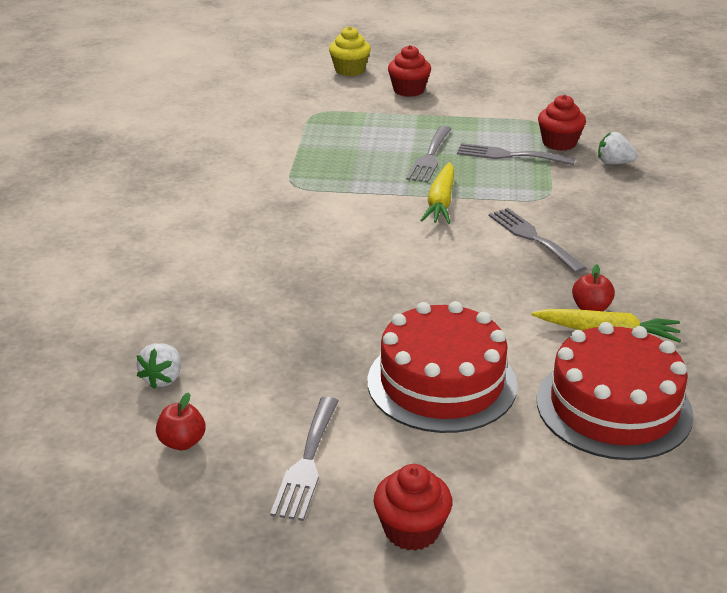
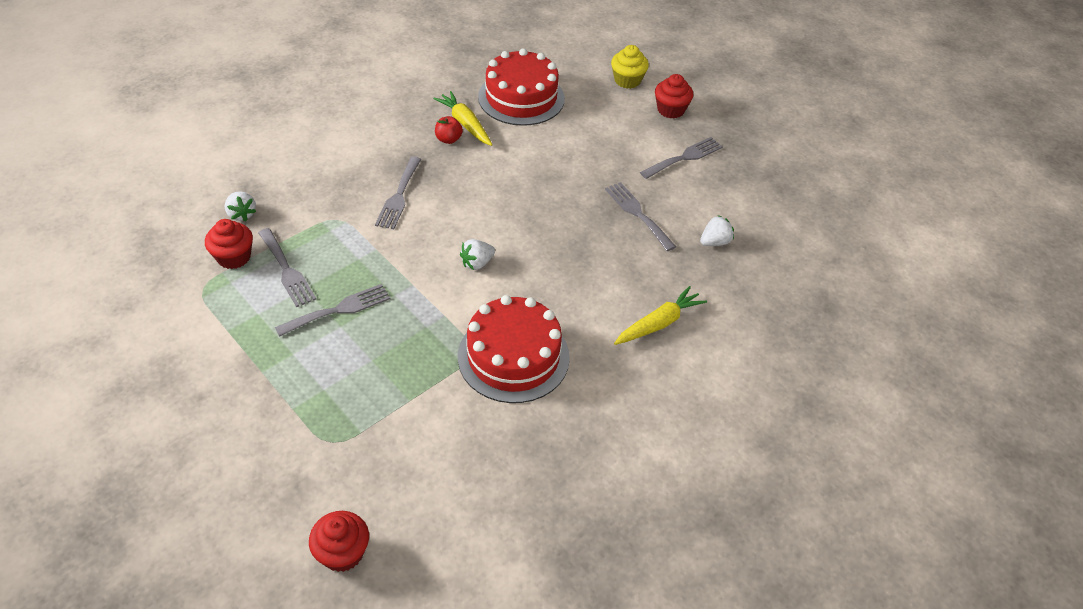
camera: 140 degrees left, 15 degrees up
(182, 442) = (733, 201): red apple -> none
(285, 357) = (637, 213): none -> grey fork
(350, 70) = (199, 500): yellow cupcake -> yellow cupcake (627, 80)
(379, 232) = (477, 263): none -> white strawberry
(409, 90) = (210, 414): red cupcake -> red cupcake (342, 552)
(441, 202) = (403, 260): yellow carrot -> yellow carrot (659, 323)
(442, 383) = (578, 152): red cake -> red cake (513, 356)

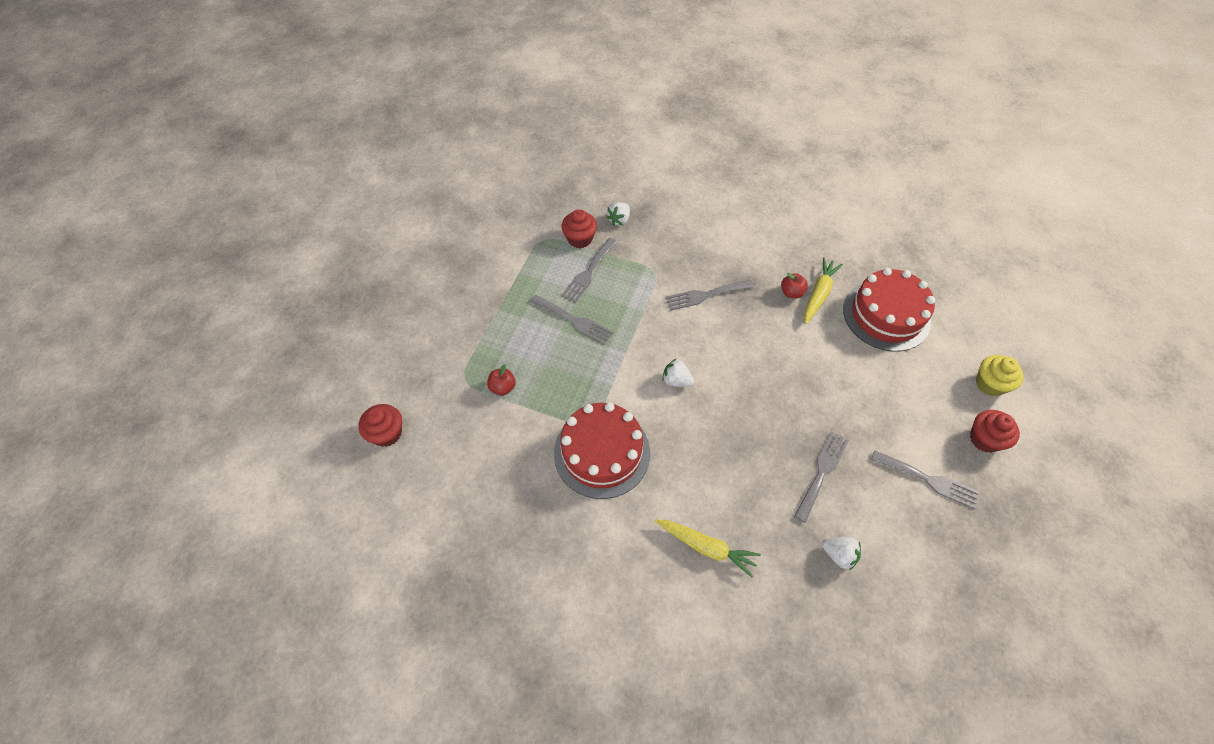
camera: 65 degrees right, 10 degrees up
(371, 409) = (502, 387): none -> red apple

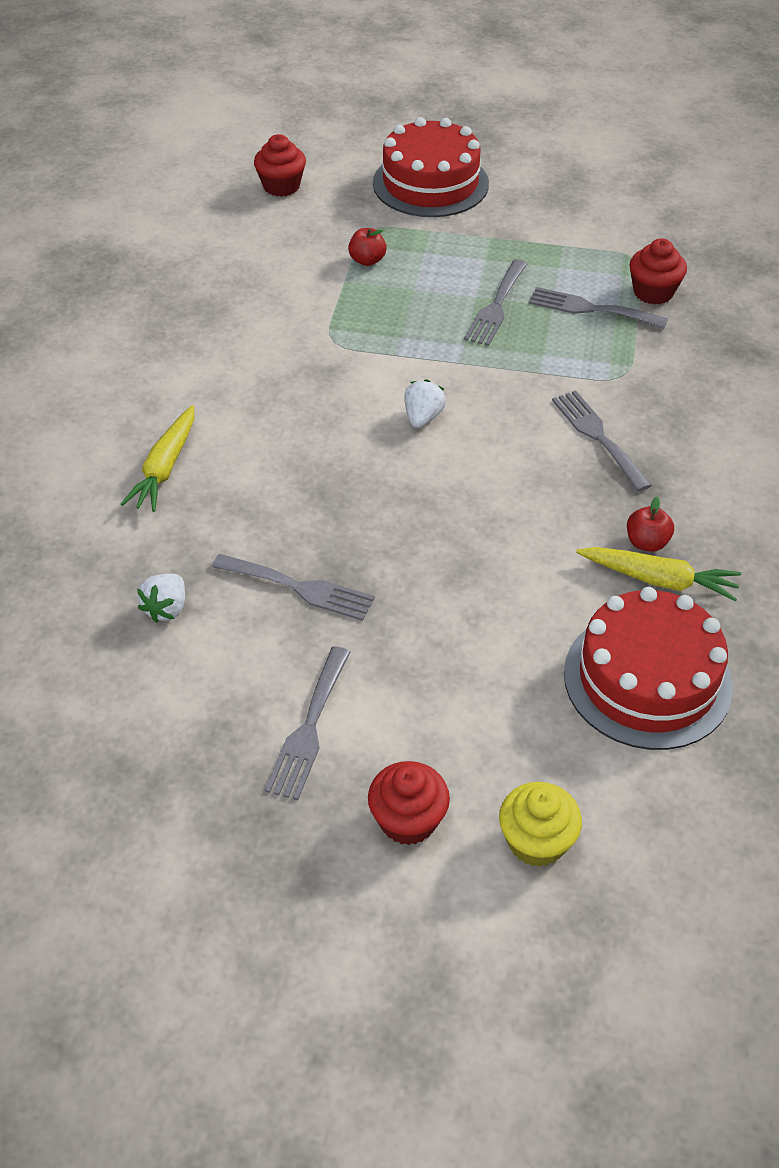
camera: 80 degrees right, 10 degrees down
(602, 452) = (289, 358): red cake -> red cake (430, 183)
(619, 220) = (713, 327): white strawberry -> none

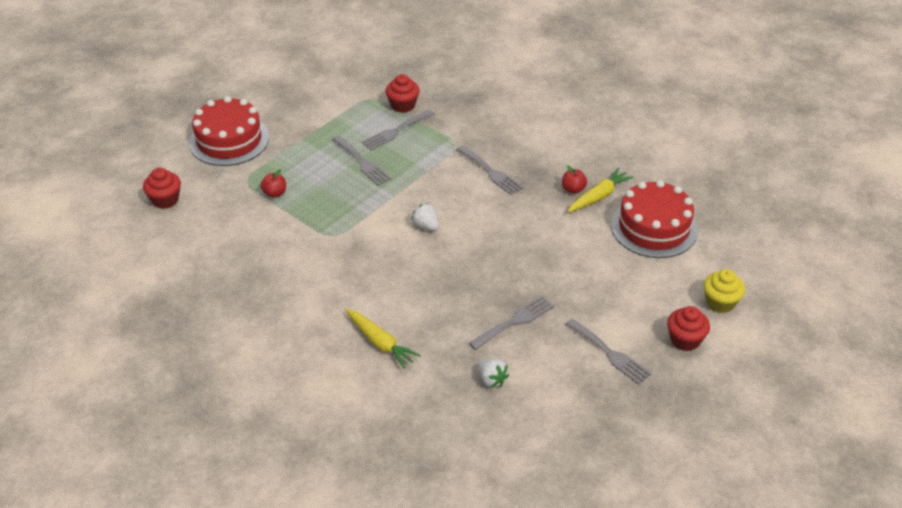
camera: 60 degrees left, 5 degrees down
(597, 436) = (491, 172): grey fork -> grey fork turned 135 degrees counterclockwise

